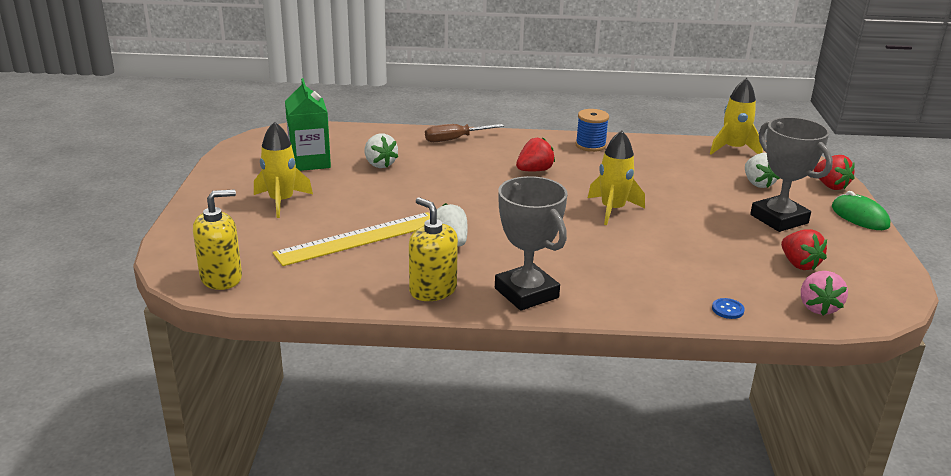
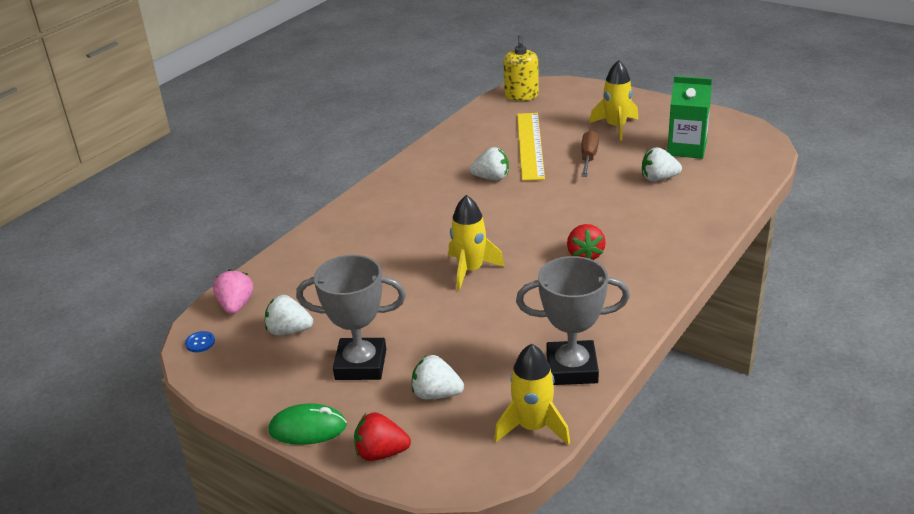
camera: 125 degrees right, 5 degrees up
(433, 290) = (435, 157): yellow soap dispenser -> none
(455, 139) = (694, 231): brown screwdriver -> brown screwdriver (588, 158)
(526, 293) = (395, 188): grey trophy -> grey trophy (572, 368)
(590, 145) = (621, 314): blue spool -> none
(727, 309) = (284, 262): blue button -> blue button (200, 342)
(799, 264) = (289, 331): red strawberry -> white strawberry
(818, 307) = (236, 306): pink strawberry -> pink strawberry turned 45 degrees clockwise

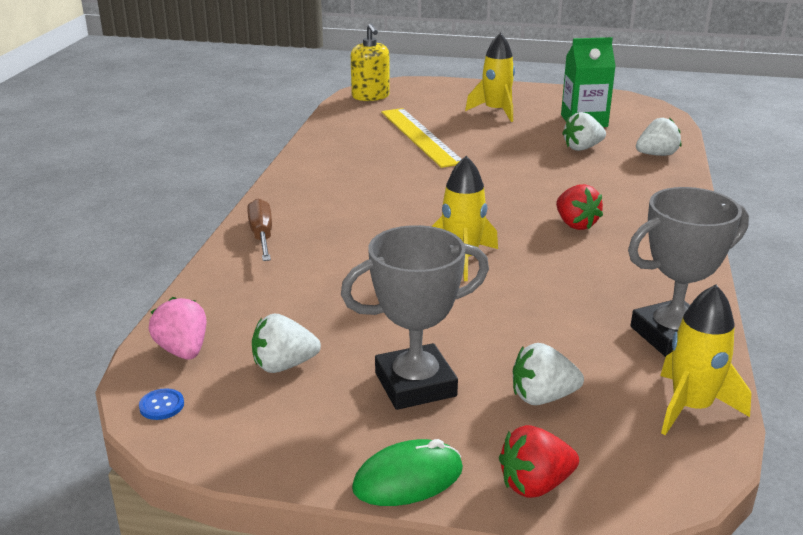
camera: 25 degrees left, 5 degrees down
(491, 178) = (404, 169): white strawberry -> white strawberry (656, 155)
(588, 158) = (493, 139): brown screwdriver -> brown screwdriver (262, 236)

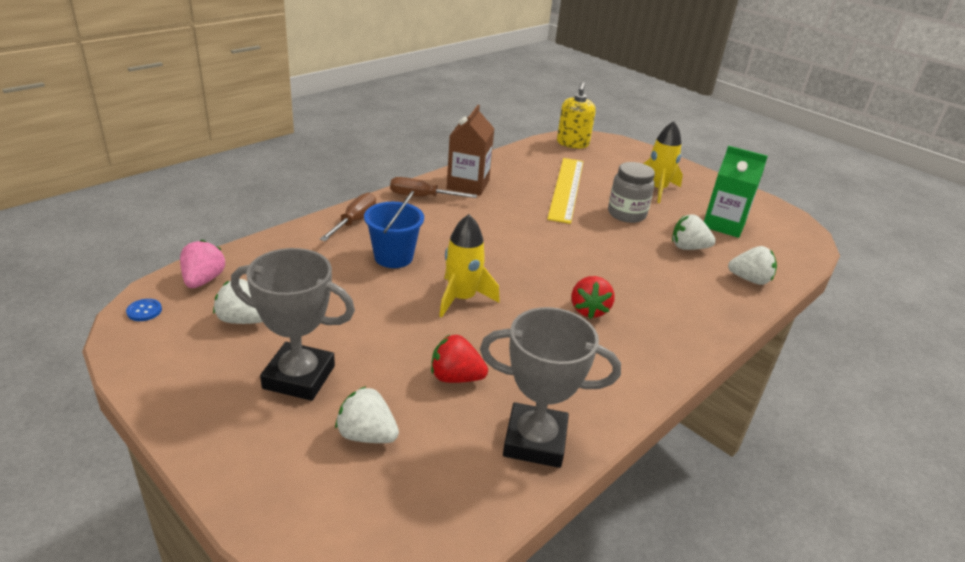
camera: 30 degrees right, 5 degrees up
(297, 190) = (422, 197): none -> brown screwdriver
(325, 164) = (468, 184): none -> brown carton
(349, 251) = (393, 257): none -> blue bucket
(408, 479) = (201, 442): green mouse -> none
(499, 139) = (626, 214): none -> grey jar
(535, 485) = (269, 497): red strawberry -> red strawberry (456, 377)
(691, 407) = (463, 508): yellow rocket -> none

